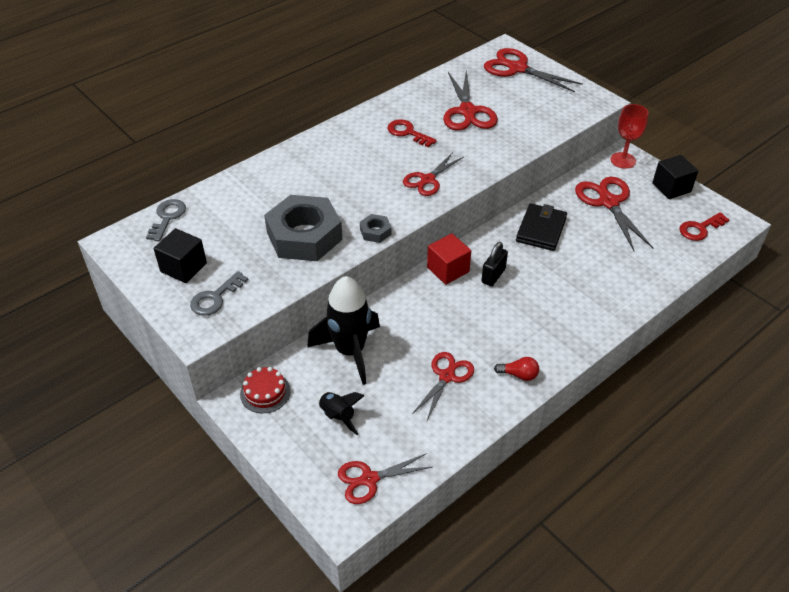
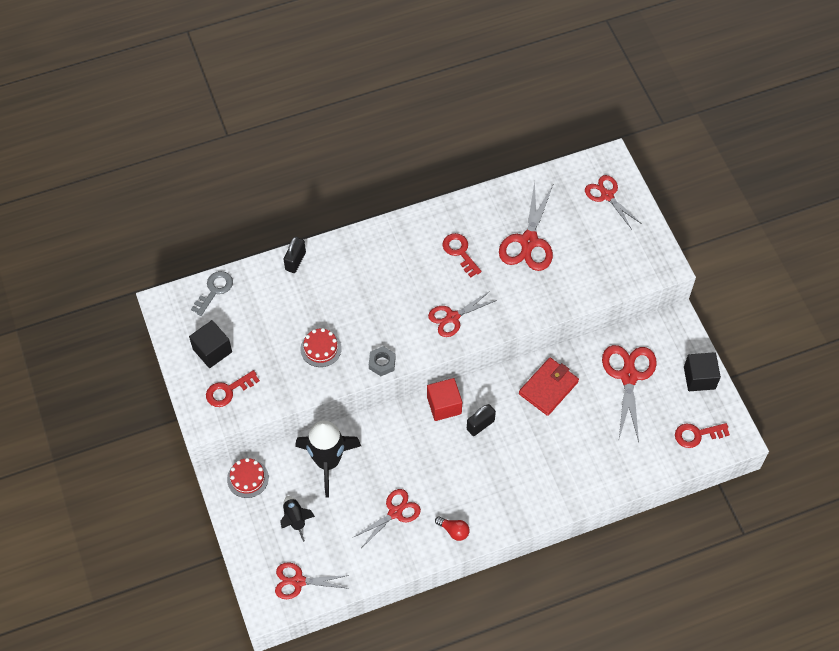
camera: 20 degrees right, 15 degrees up
(215, 298) = (228, 391): grey key -> red key
(246, 175) = (295, 261): none -> black padlock
(304, 236) = (321, 348): grey nut -> red cake
(517, 68) = (607, 195): red scissors -> red scissors, size x0.65
(541, 230) = (548, 388): black wallet -> red wallet
(623, 160) = (672, 329): red goblet -> none

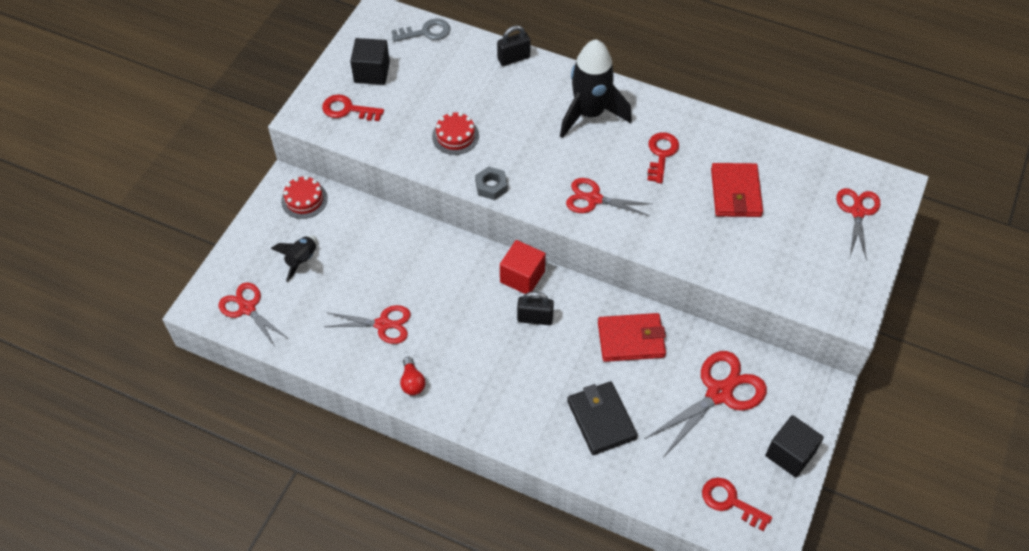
camera: 45 degrees right, 5 degrees down
(328, 462) = (377, 240): black rocket -> black rocket (589, 114)
(529, 241) = (735, 193): red scissors -> red wallet
(583, 452) = (601, 420): none -> black wallet

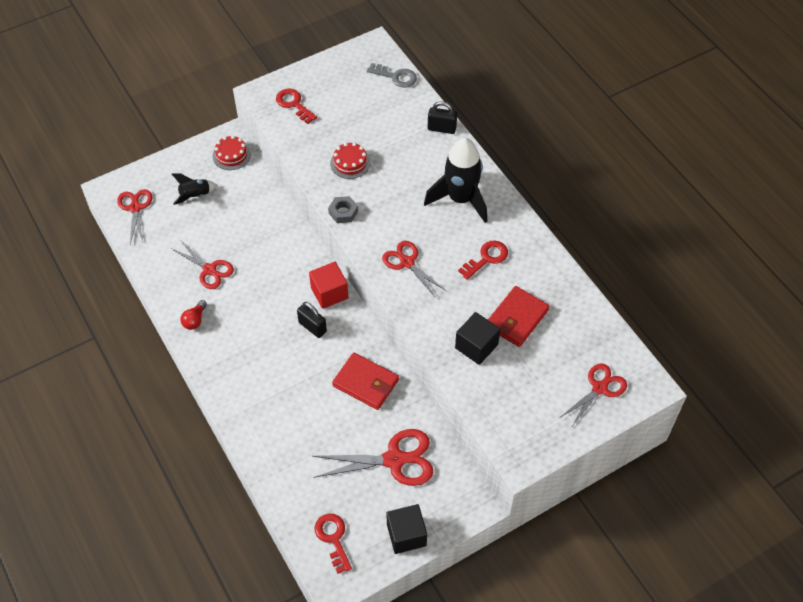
camera: 35 degrees right, 0 degrees up
(372, 72) = (333, 86): black cube -> black cube (476, 346)
(601, 420) = (295, 424): black wallet -> none

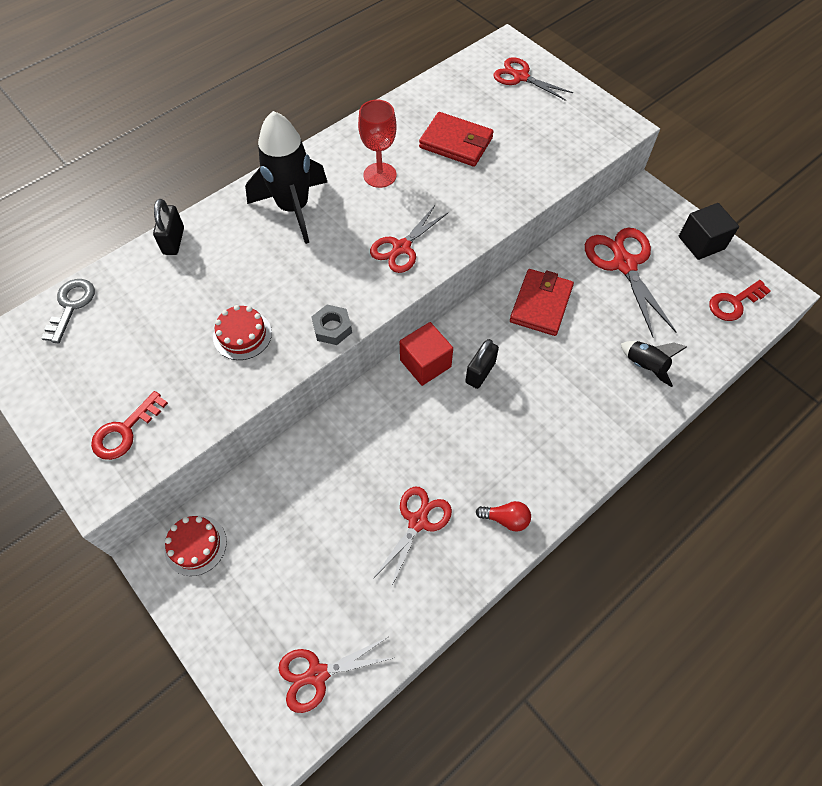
camera: 100 degrees left, 5 degrees up
(195, 196) = (282, 580): black rocket -> black rocket (645, 366)
(476, 346) = (502, 172): black cube -> none
(486, 258) = (380, 175): red key -> red goblet

